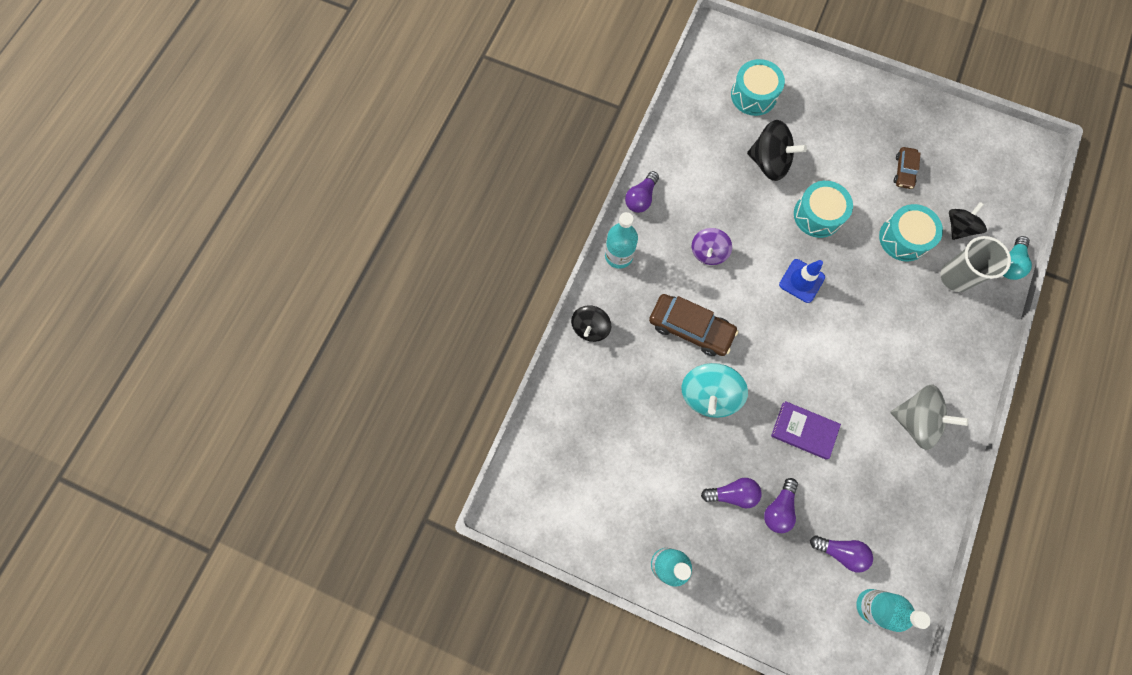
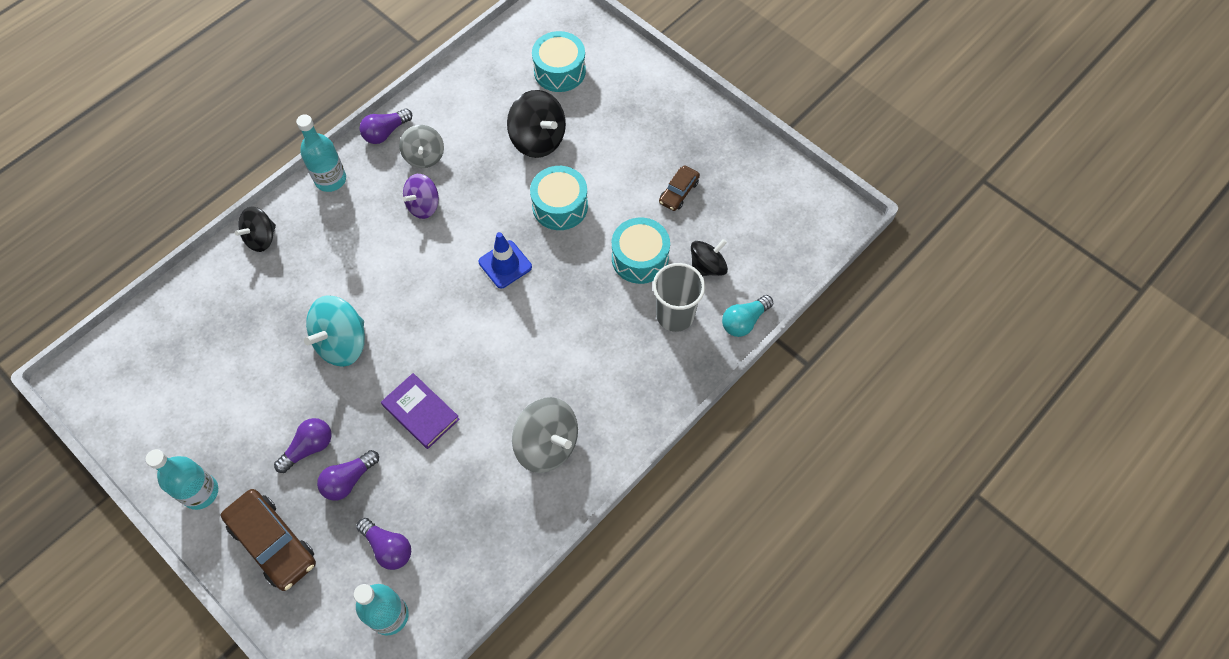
camera: 20 degrees right, 10 degrees down
(685, 208) = (424, 156): none -> grey spinning top
(690, 328) = (362, 272): brown car -> brown car (273, 543)
(732, 494) = (309, 448): purple light bulb -> purple light bulb turned 60 degrees counterclockwise

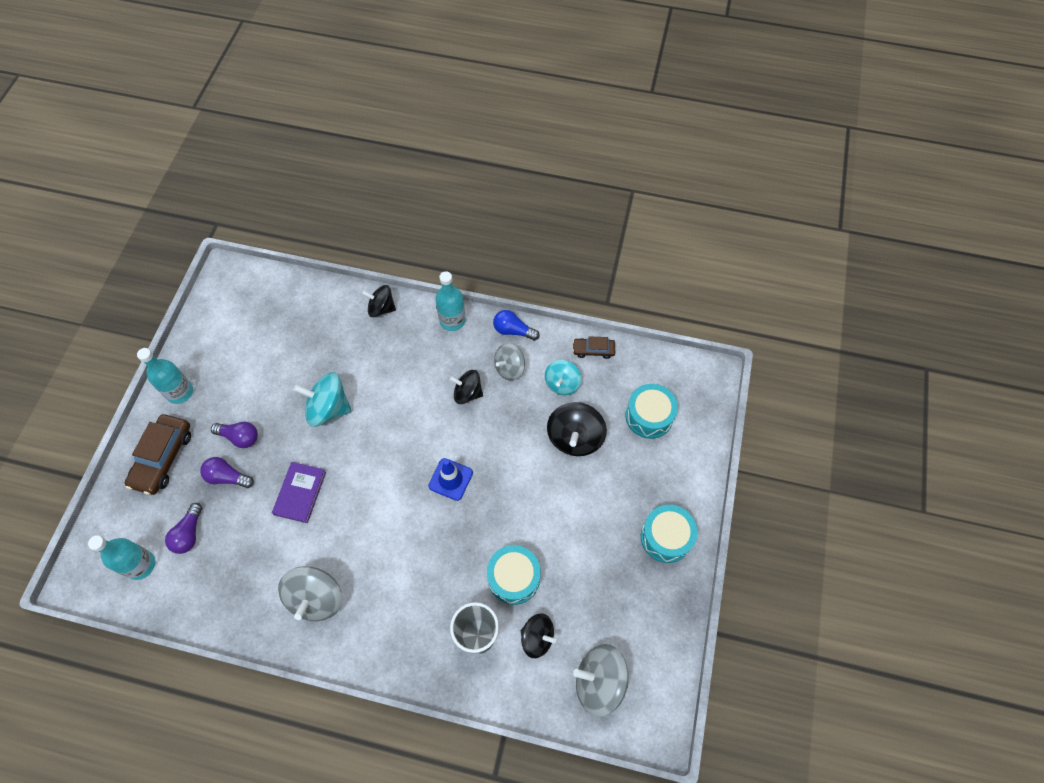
camera: 60 degrees right, 0 degrees up
(385, 132) = (513, 331): purple light bulb -> blue light bulb
(423, 205) = (467, 393): purple spinning top -> black spinning top
(475, 121) = (562, 384): none -> turquoise spinning top
(560, 206) = (525, 489): turquoise drum -> turquoise drum (666, 537)
(678, 192) = (594, 574): brown car -> brown car (593, 350)
(744, 321) = (503, 697): turquoise light bulb -> none
(775, 238) = (599, 682): none -> grey spinning top

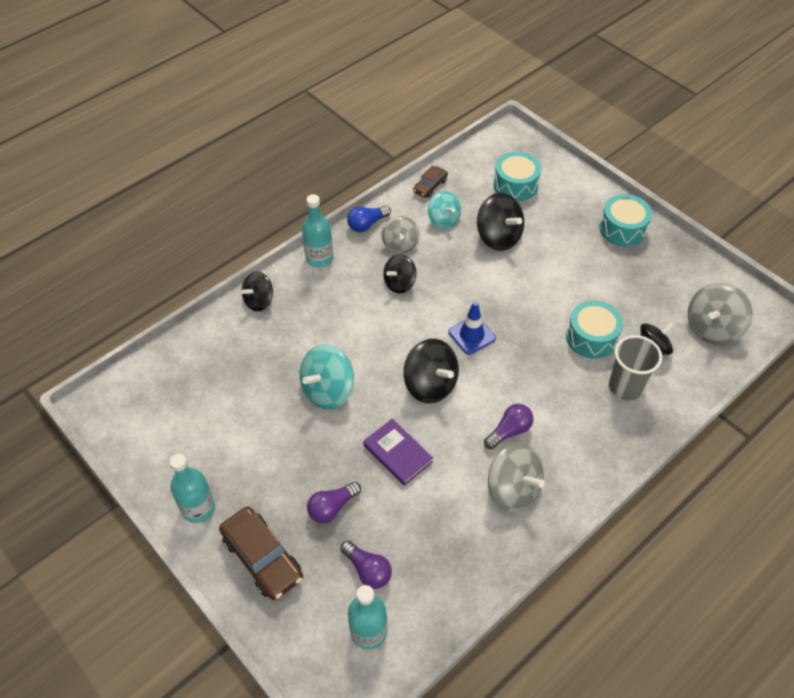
camera: 55 degrees left, 10 degrees down
(240, 437) = (297, 477): purple light bulb -> purple light bulb (509, 431)
(380, 478) = (430, 385): none -> black spinning top

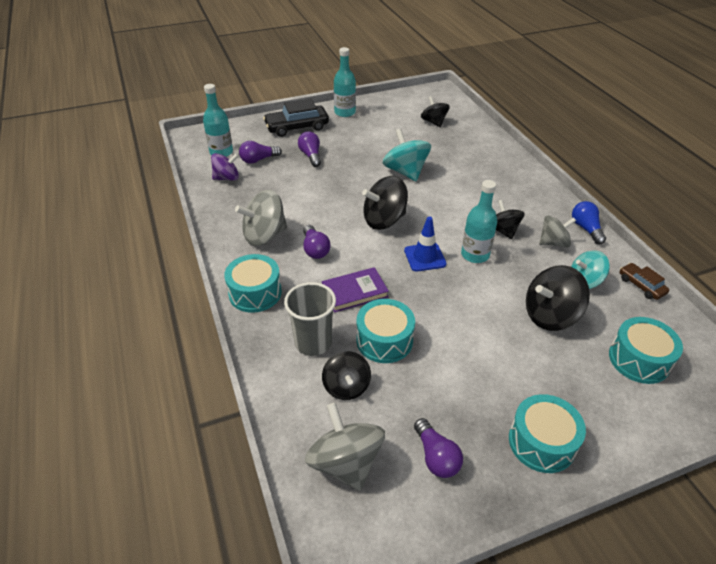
camera: 110 degrees right, 10 degrees down
(259, 301) = (506, 157): black spinning top -> black spinning top (434, 122)
(262, 557) = (297, 127): brown car -> black car
(319, 258) = (546, 194): turquoise bottle -> turquoise bottle (475, 255)
(397, 453) = (332, 190): purple book -> purple book (355, 292)
(400, 245) = (553, 243): grey spinning top -> grey spinning top turned 150 degrees clockwise
(426, 589) = (227, 178): none -> purple spinning top
(598, 458) = (255, 293): none -> turquoise drum
(672, 280) = (436, 457): none -> purple light bulb

